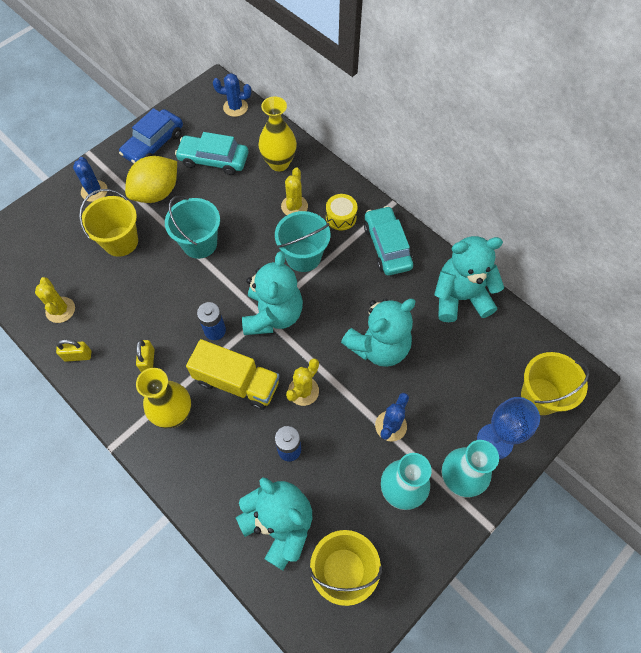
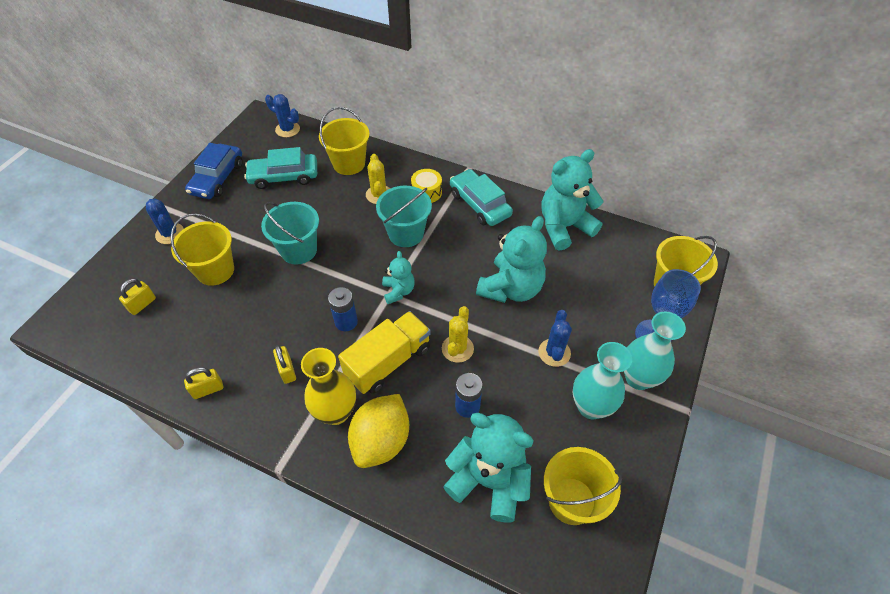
camera: 20 degrees left, 10 degrees down
(50, 256) = (142, 304): none -> yellow padlock
(60, 310) = (172, 352): yellow cactus -> none
(157, 193) = (237, 218): yellow lemon -> yellow lemon (381, 441)
(235, 107) = (287, 129): blue cactus -> blue cactus turned 45 degrees clockwise
(237, 382) = (388, 362): yellow truck -> yellow truck turned 45 degrees counterclockwise
(273, 315) = (398, 291): turquoise teddy bear -> turquoise teddy bear, size x0.53
(279, 163) = (349, 163): yellow vase -> yellow bucket

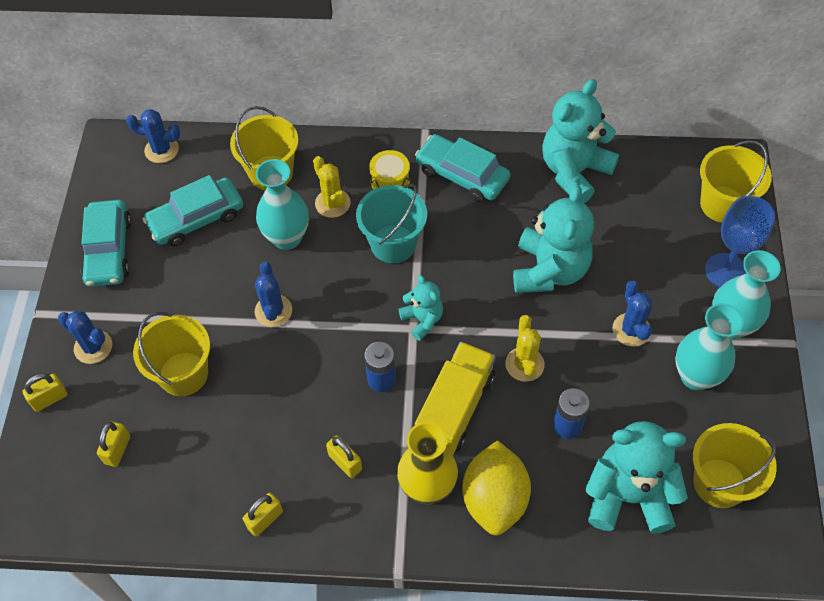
camera: 20 degrees left, 5 degrees up
(122, 256) = (50, 399): none -> yellow padlock
(217, 178) = (109, 250): blue car -> turquoise car
(299, 250) = (273, 311): turquoise bucket -> blue cactus
(335, 207) = (287, 238): none -> turquoise vase

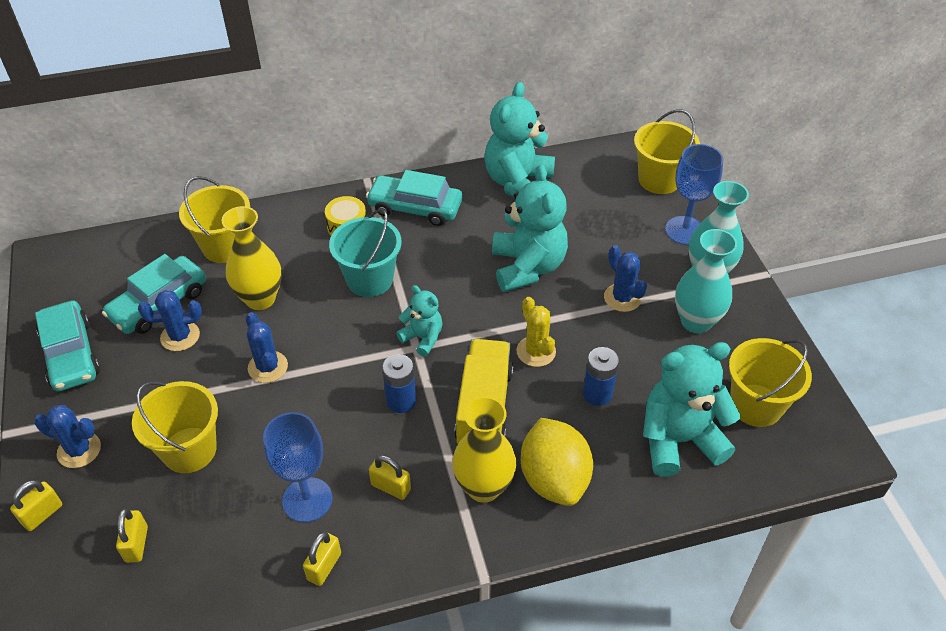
camera: 20 degrees left, 10 degrees down
(161, 150) = (102, 251): blue cactus -> blue cactus (180, 336)
(269, 452) = (307, 500): none -> blue goblet
(287, 238) = (260, 299): turquoise vase -> yellow vase
(332, 203) = (297, 259): yellow cactus -> none

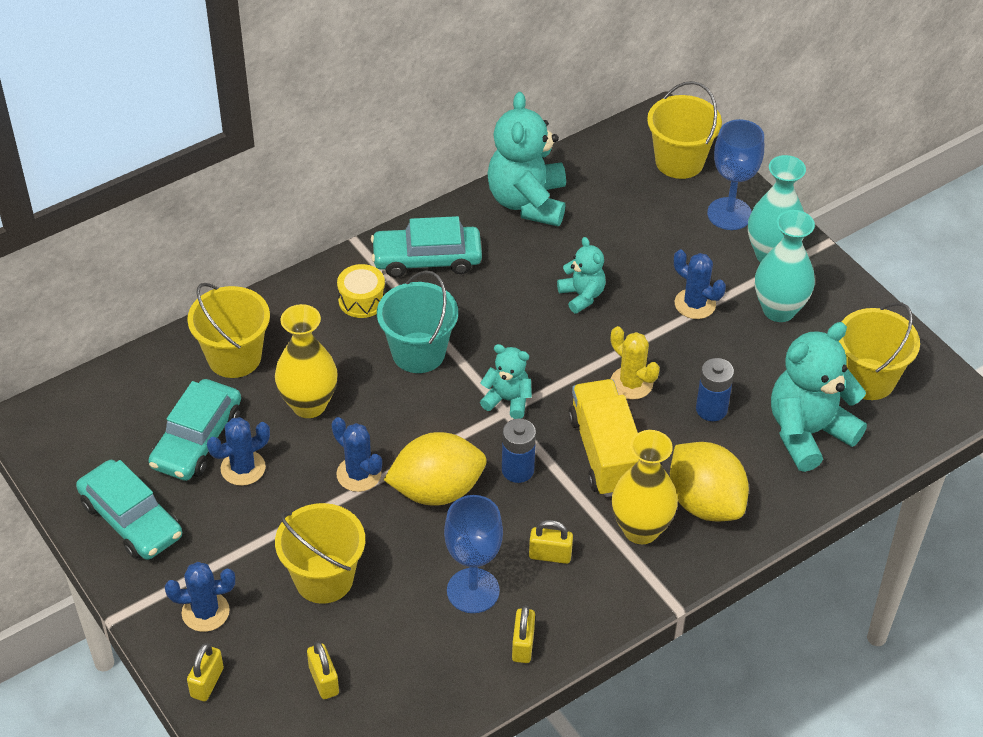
camera: 20 degrees left, 0 degrees up
(324, 399) = (437, 490): none -> yellow lemon
(527, 267) = (582, 296): turquoise teddy bear -> turquoise teddy bear, size x0.53

